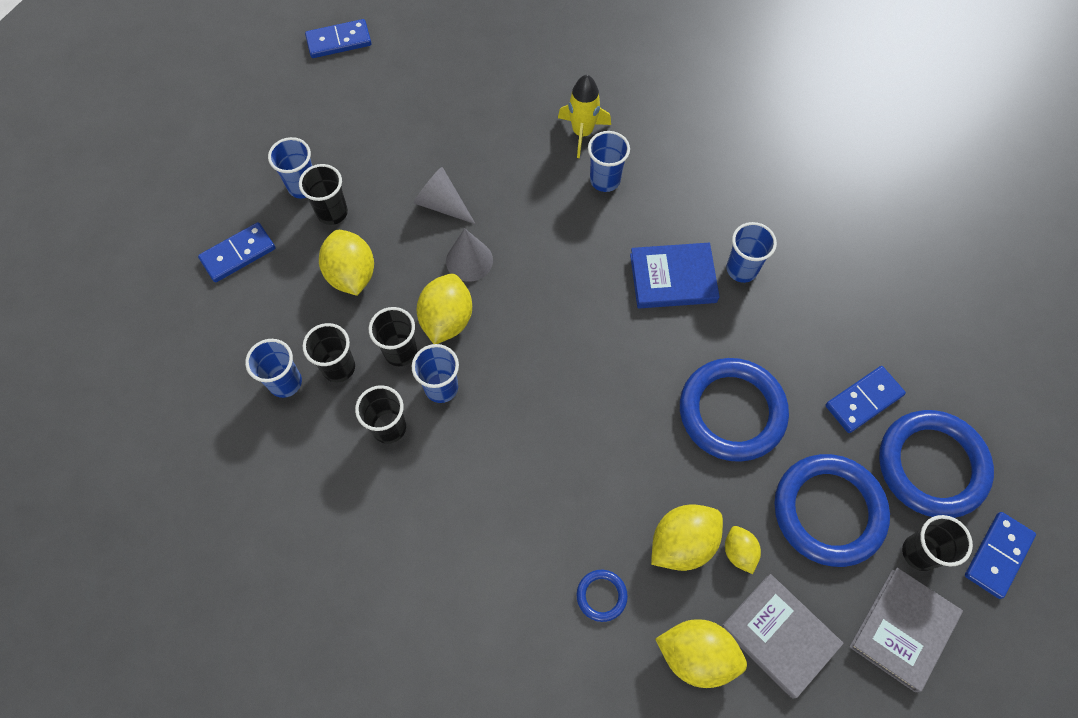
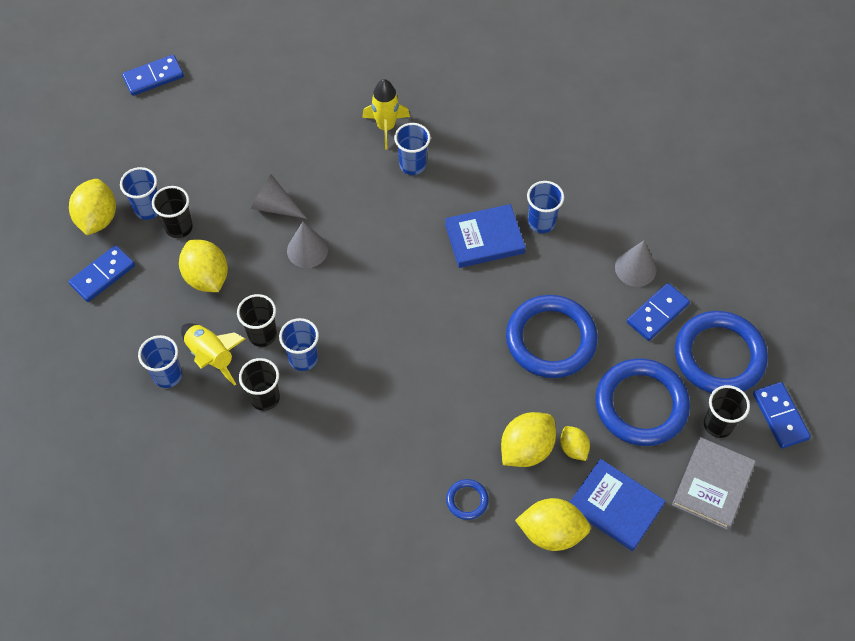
camera: 10 degrees left, 5 degrees down
(338, 367) = (211, 356): black cup -> yellow rocket
(447, 320) = (297, 302): yellow lemon -> yellow lemon (97, 218)
(779, 636) = (615, 506): grey book -> blue book
(844, 341) = (635, 268): none -> grey cone
(997, 555) = (780, 416): blue domino -> blue domino turned 45 degrees counterclockwise

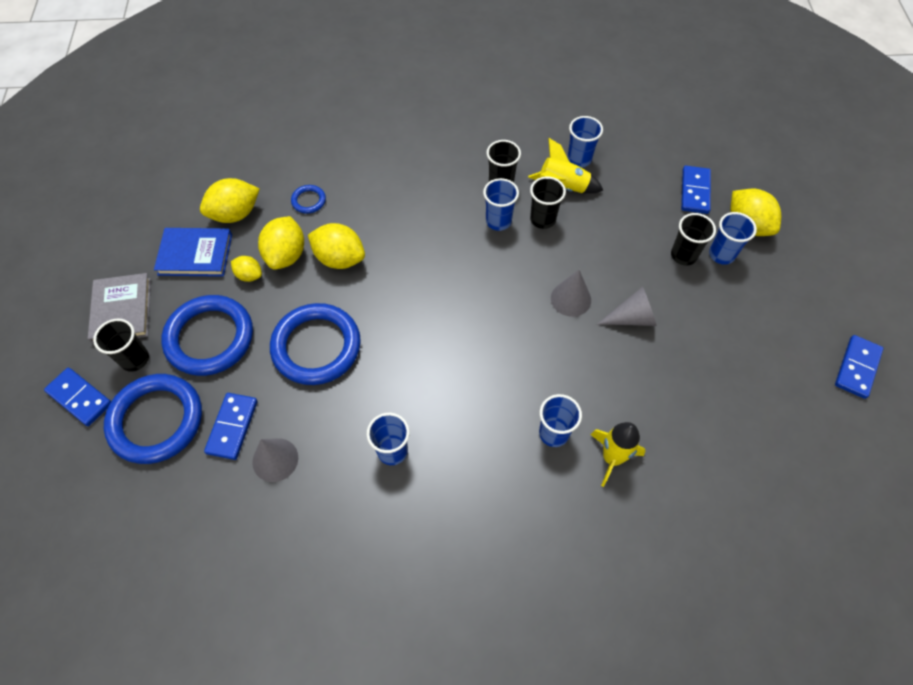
camera: 145 degrees right, 0 degrees up
(207, 277) = (623, 233): yellow lemon -> yellow lemon (339, 258)
(484, 238) = (433, 401): blue book -> none

